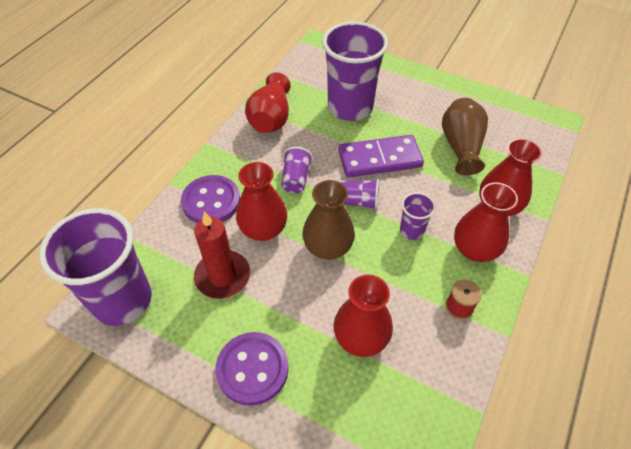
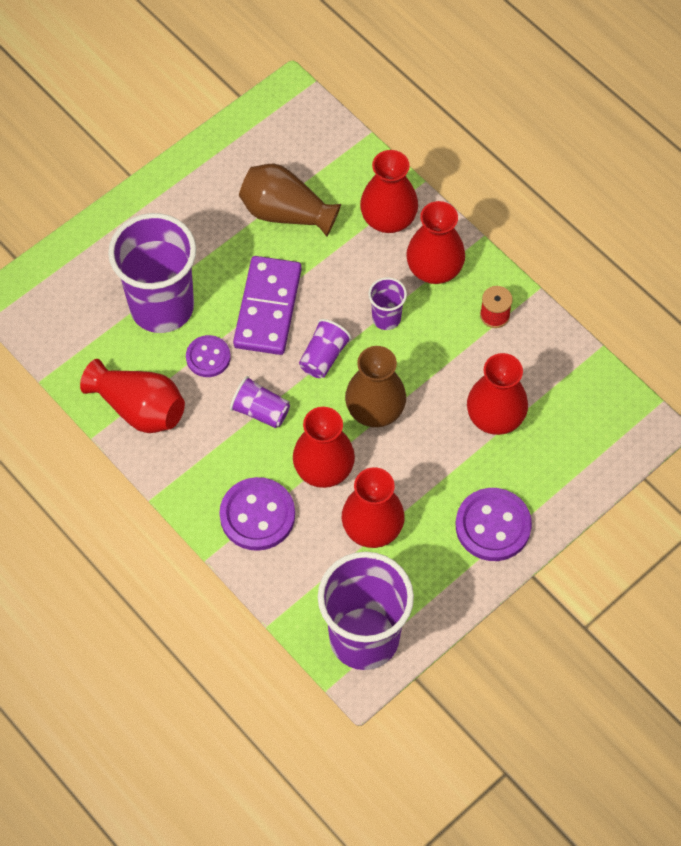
camera: 70 degrees left, 10 degrees up
(223, 276) = (372, 528): red candle -> red vase
(324, 140) = (208, 357): none -> purple button

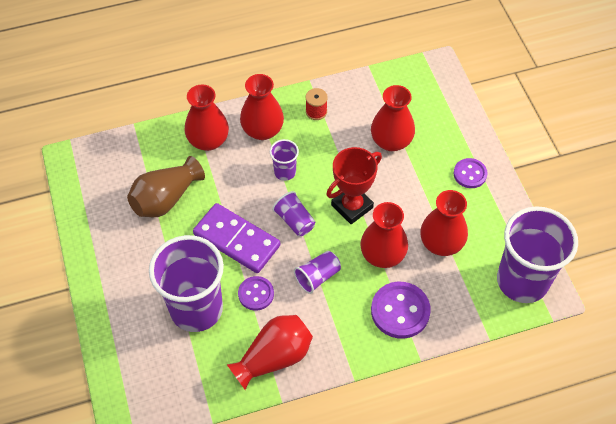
camera: 65 degrees left, 5 degrees down
(375, 410) = (352, 206): brown vase -> red trophy
(493, 526) = (470, 174): purple button -> purple button, size x0.62

